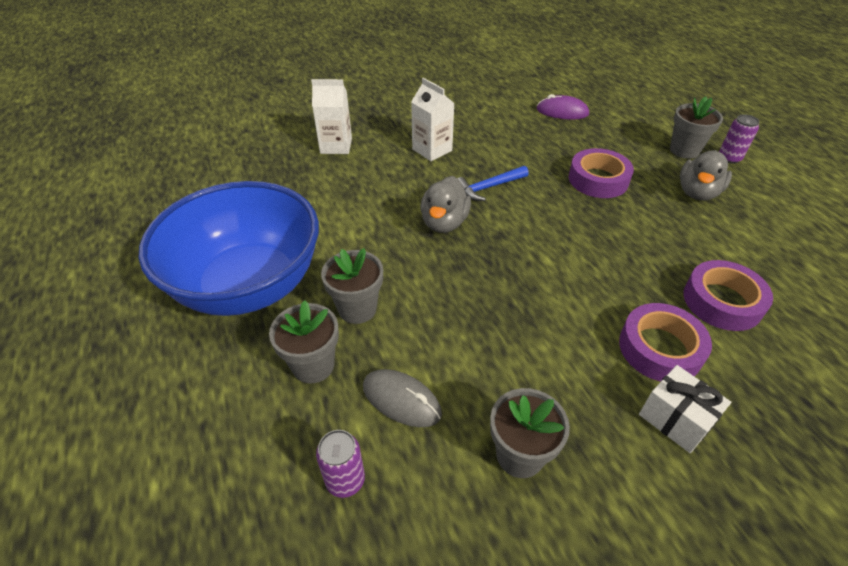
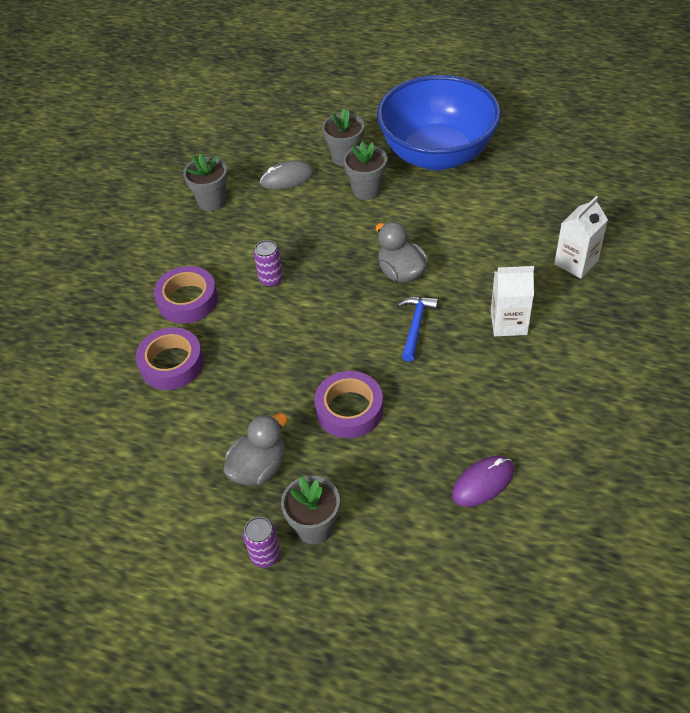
camera: 135 degrees right, 5 degrees up
(345, 480) = (271, 143): purple can -> purple can (271, 279)
(675, 419) = (153, 269): white gift -> none
(697, 193) = (259, 468): grey duck -> grey duck turned 60 degrees clockwise

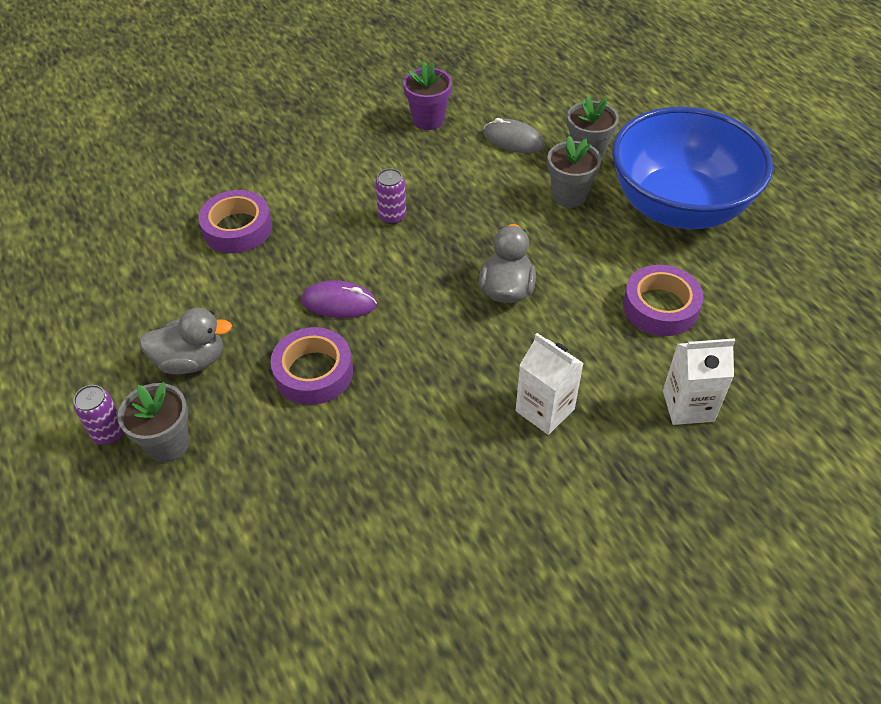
camera: 40 degrees right, 0 degrees up
(187, 300) = (310, 187): purple tape -> purple tape (660, 307)
(212, 201) = (428, 120): grey flower pot -> purple flower pot
(416, 326) = (458, 346): blue hammer -> none
(483, 483) = (336, 531): purple mouse -> purple mouse (339, 303)

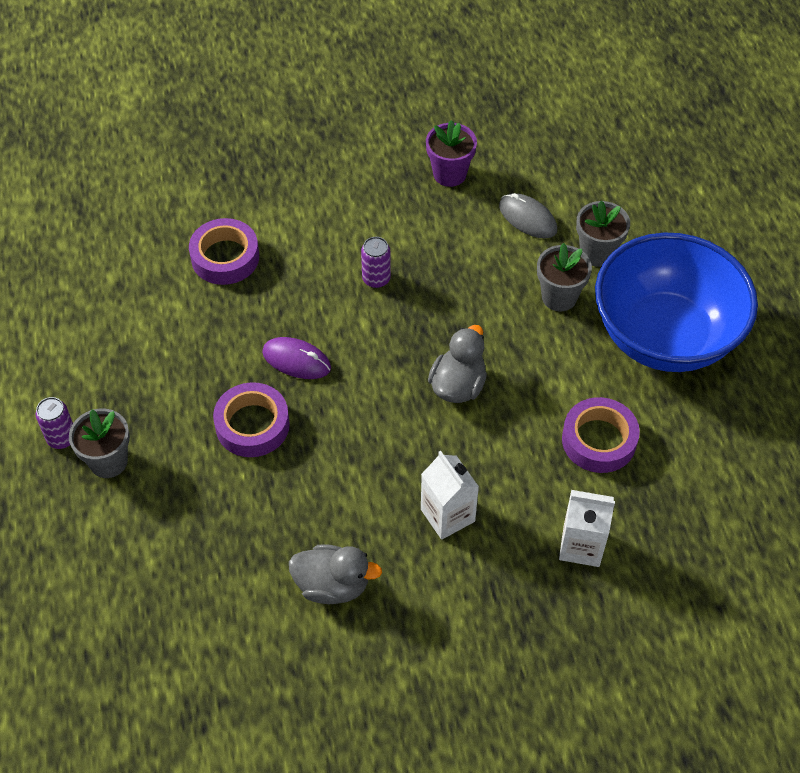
camera: 15 degrees right, 5 degrees up
(191, 361) = (148, 386): grey duck -> grey duck (332, 585)

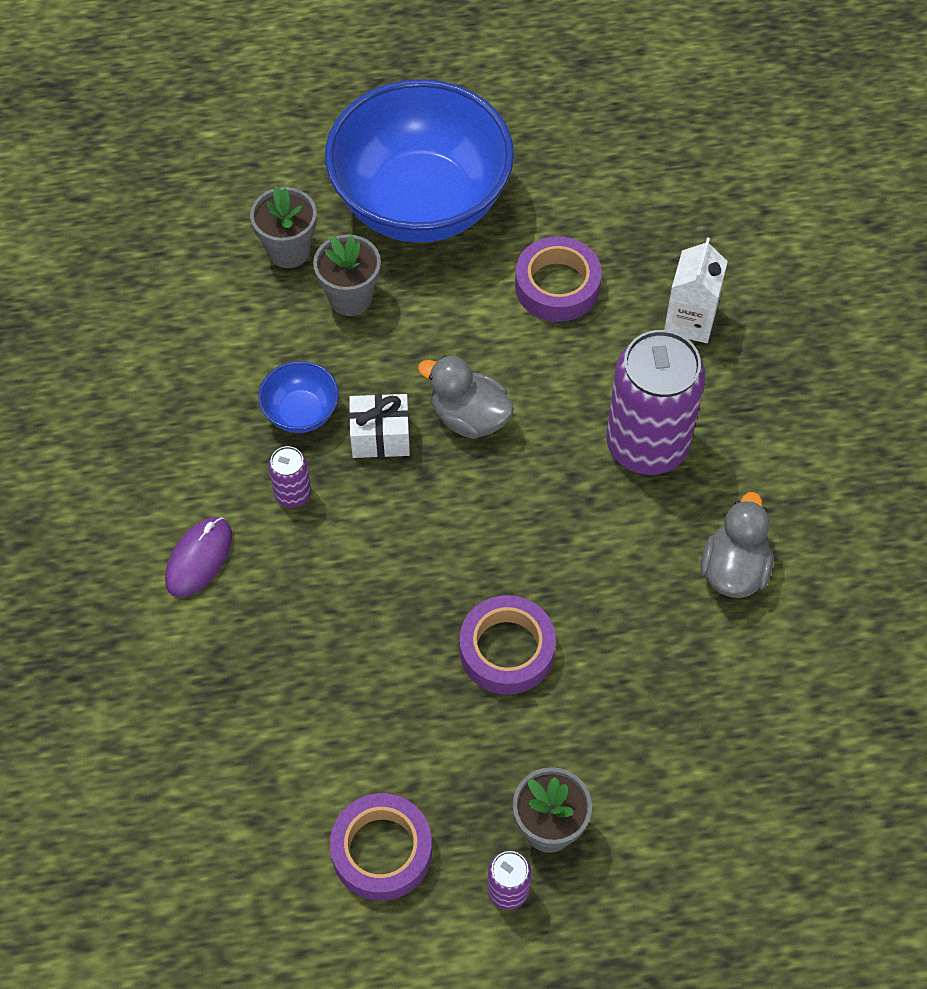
camera: 85 degrees left, 5 degrees up
(225, 257) = (226, 678): purple tape -> purple tape (381, 851)
(296, 360) = (412, 594): purple mouse -> purple mouse (199, 558)
(432, 328) = (380, 437): none -> white gift
(447, 276) = (301, 412): none -> blue bowl
(447, 515) = (647, 444): white carton -> purple can
(449, 174) = (128, 394): purple flower pot -> none
(527, 218) = (221, 315): grey mouse -> none

